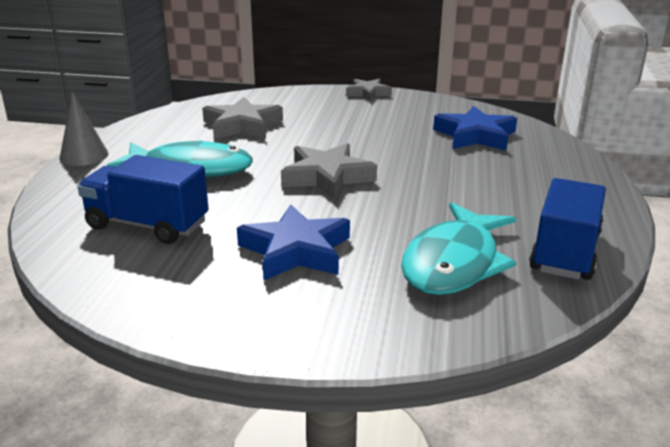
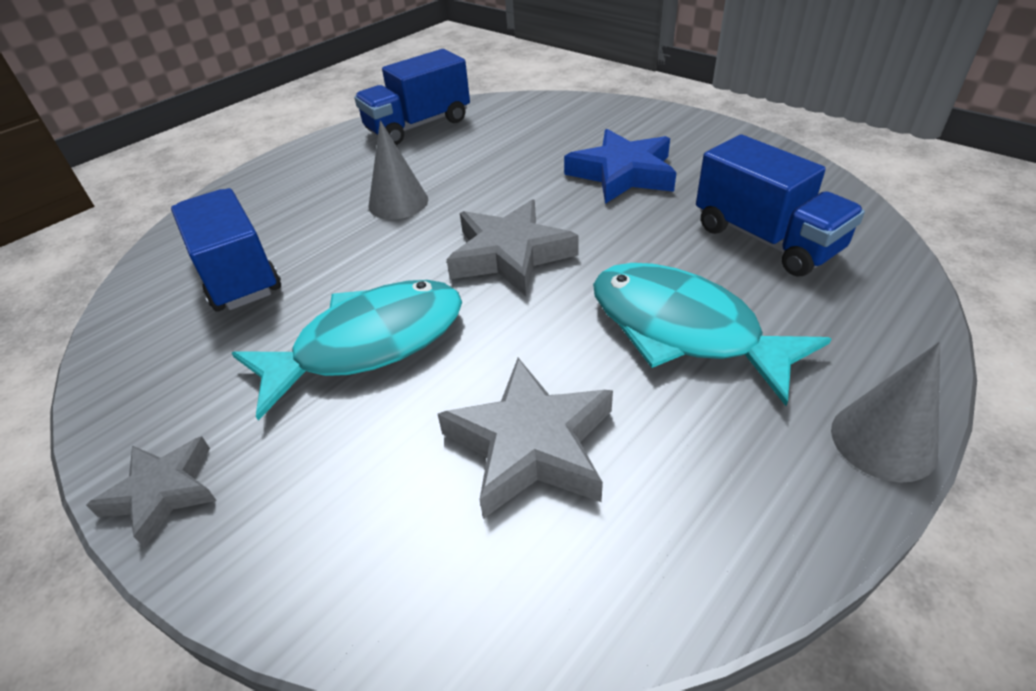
camera: 145 degrees left, 15 degrees up
(452, 186) = (398, 202): none -> grey cone
(454, 263) = (507, 136): turquoise fish -> turquoise fish (368, 344)
(475, 136) = (237, 274): blue star -> blue truck

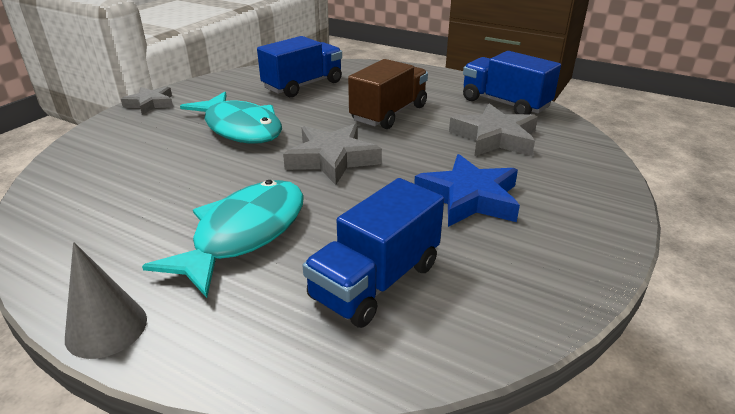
camera: 75 degrees right, 10 degrees down
(398, 202) = (389, 113): grey cone -> brown truck
(531, 444) = (150, 184): grey star -> grey star (494, 138)

